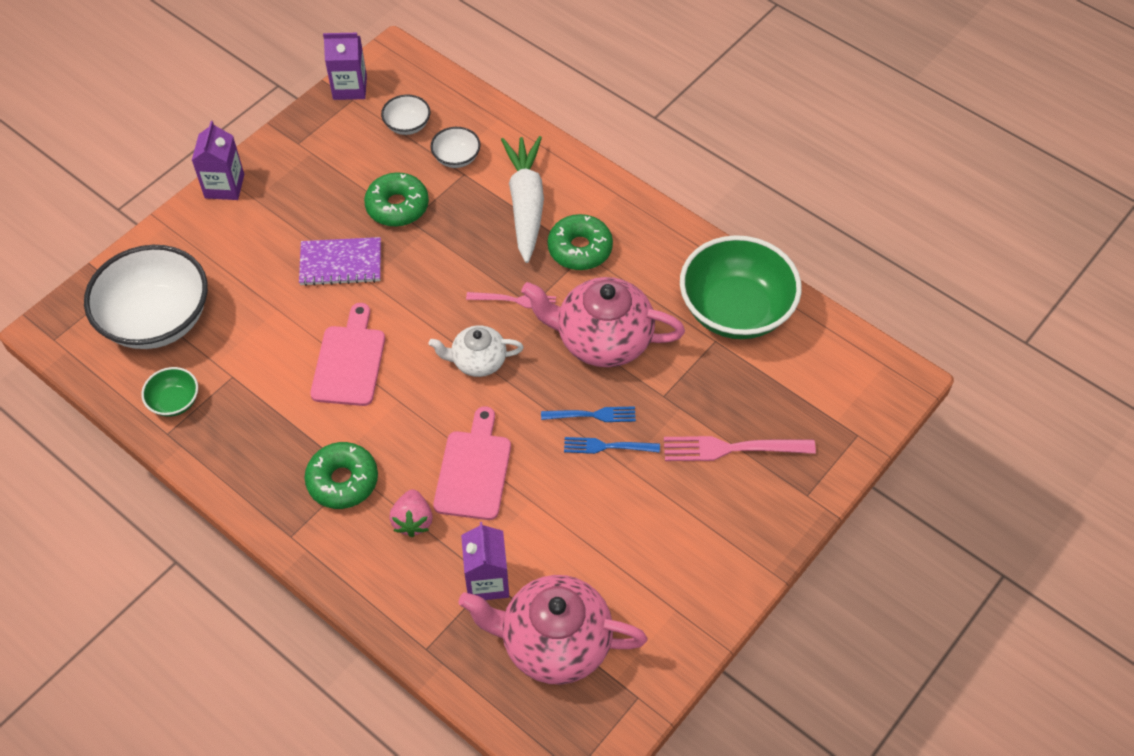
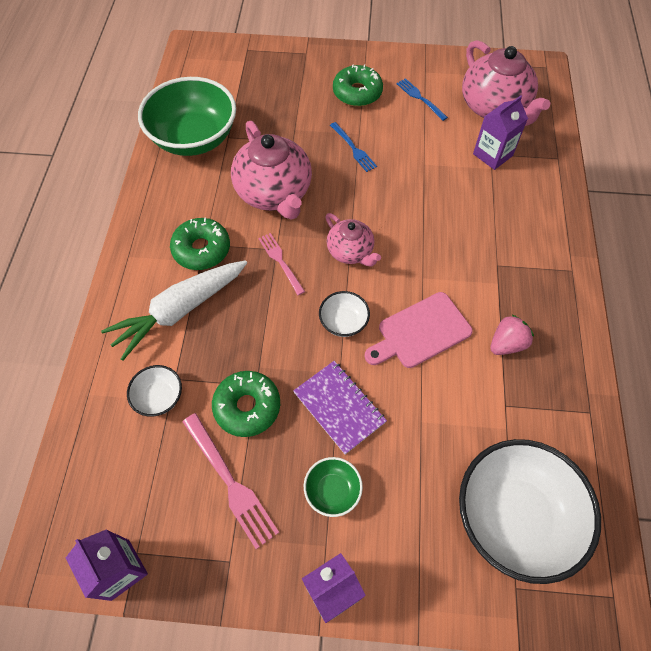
camera: 125 degrees left, 5 degrees up
(174, 401) = (563, 430): green bowl -> green bowl (332, 490)
(343, 481) = (509, 268): green donut -> green donut (357, 93)
(407, 125) = (142, 469): white bowl -> white bowl (343, 322)
(413, 521) = (495, 212): pink strawberry -> pink strawberry (506, 344)
(474, 470) = (432, 203): pink cutting board -> none
(478, 361) = (350, 251): white teapot -> pink teapot
(592, 415) = (337, 167): blue fork -> blue fork (420, 98)
(732, 448) = (303, 94): pink fork -> pink fork (230, 482)

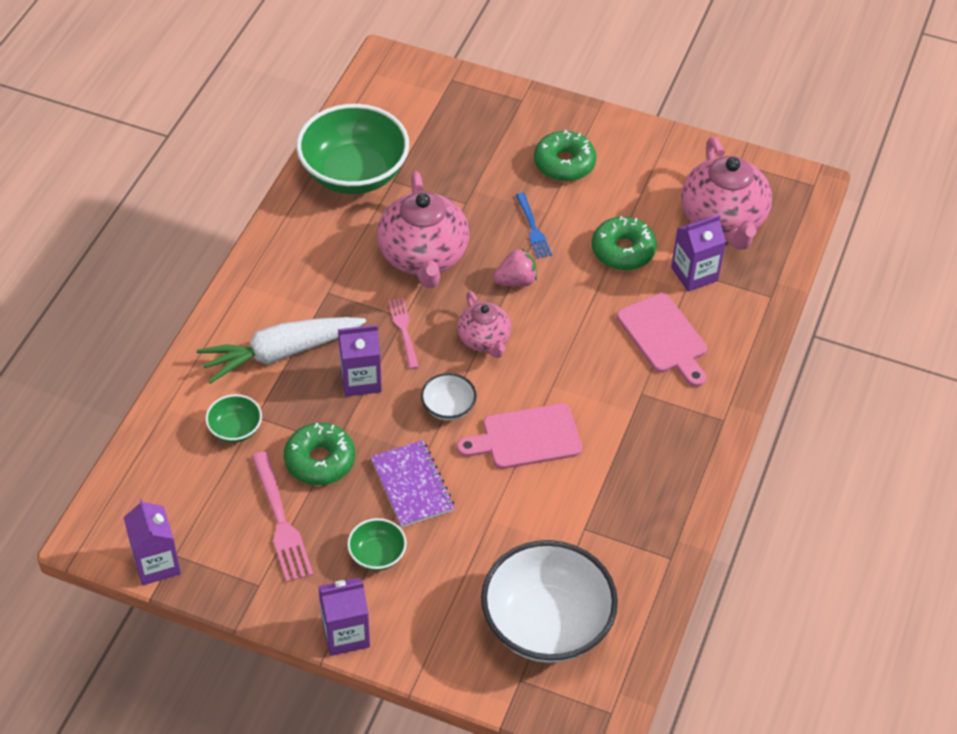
camera: 15 degrees right, 10 degrees down
(159, 397) = (235, 429): white bowl -> green bowl
(201, 249) = (323, 297): green donut -> green donut (623, 250)
(258, 317) = (361, 380): none -> purple carton
(420, 98) = (637, 188): blue fork -> none
(493, 212) = (664, 337): none -> pink cutting board
(506, 344) = (613, 473): pink strawberry -> pink strawberry (516, 281)

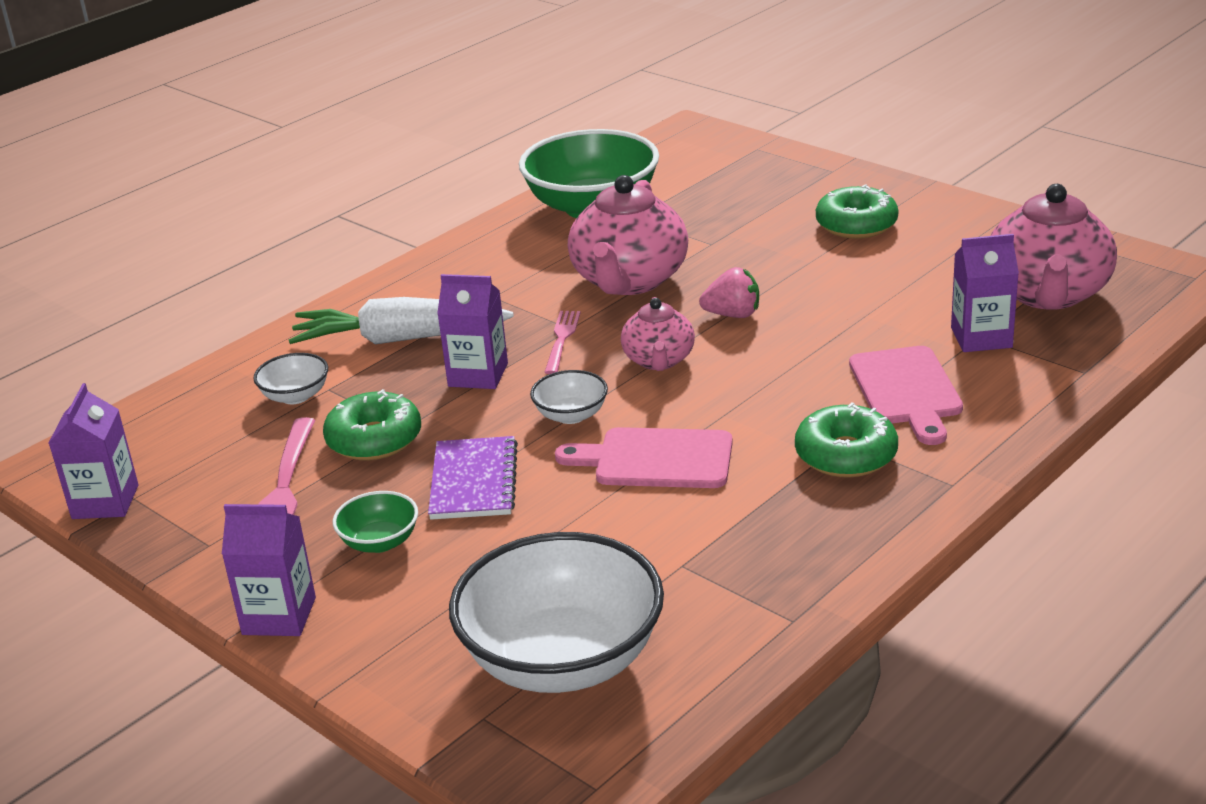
camera: 25 degrees right, 20 degrees down
(235, 429) = (295, 396): green bowl -> white bowl
(533, 228) = (783, 273): blue fork -> none
(623, 250) = (892, 305): green donut -> green donut (846, 455)

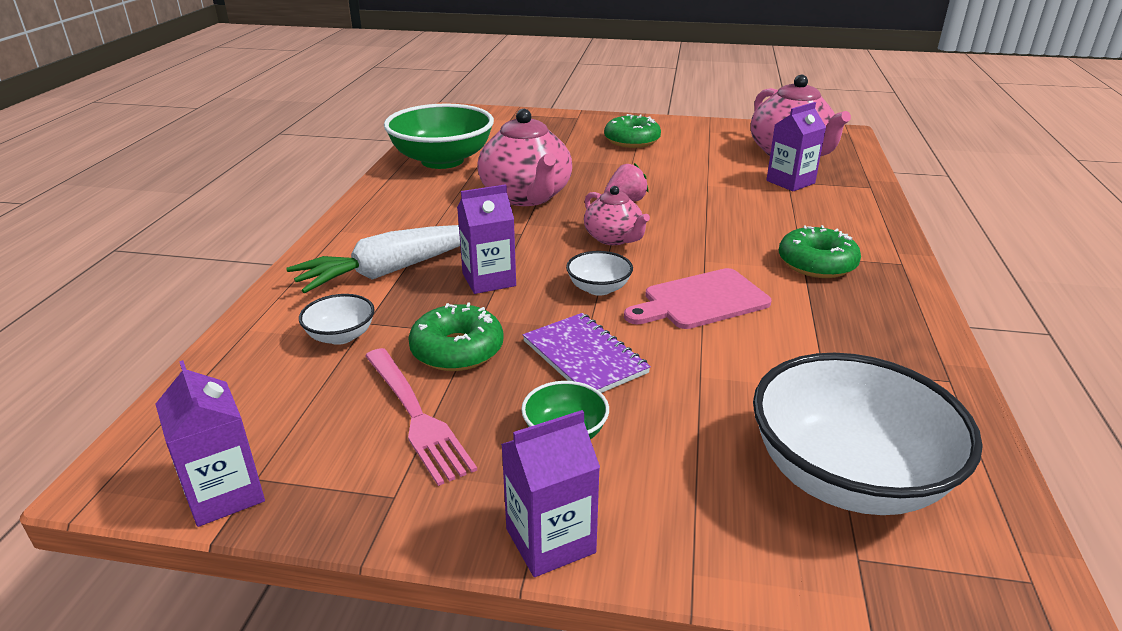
camera: 35 degrees left, 0 degrees up
(561, 339) = (525, 241): pink fork -> none
(906, 390) = (794, 218): pink cutting board -> none

